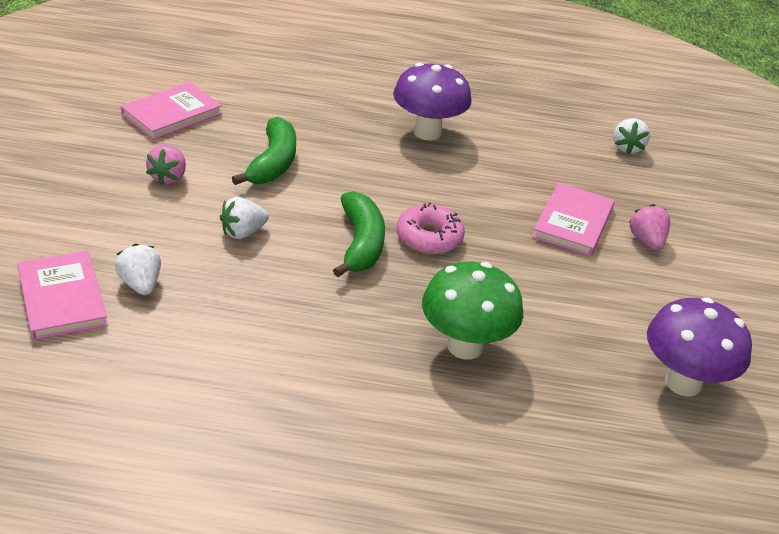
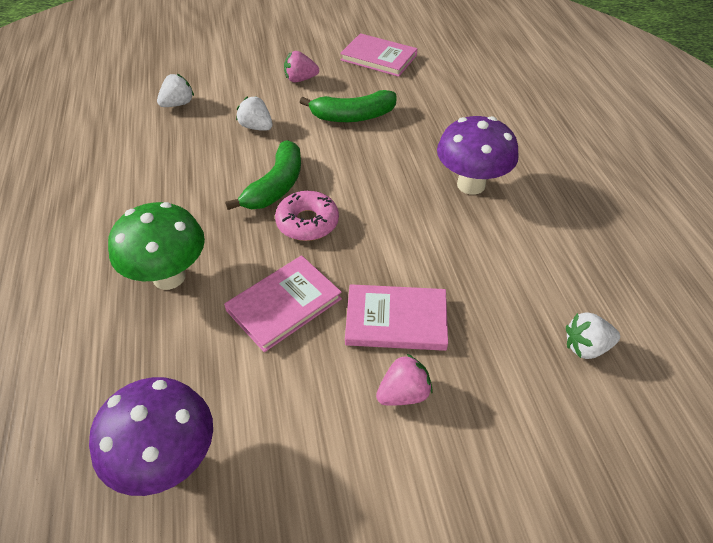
camera: 75 degrees right, 10 degrees up
(62, 298) = (152, 82): pink book -> pink book (284, 305)
(361, 243) = (276, 186): green banana -> green banana turned 45 degrees counterclockwise

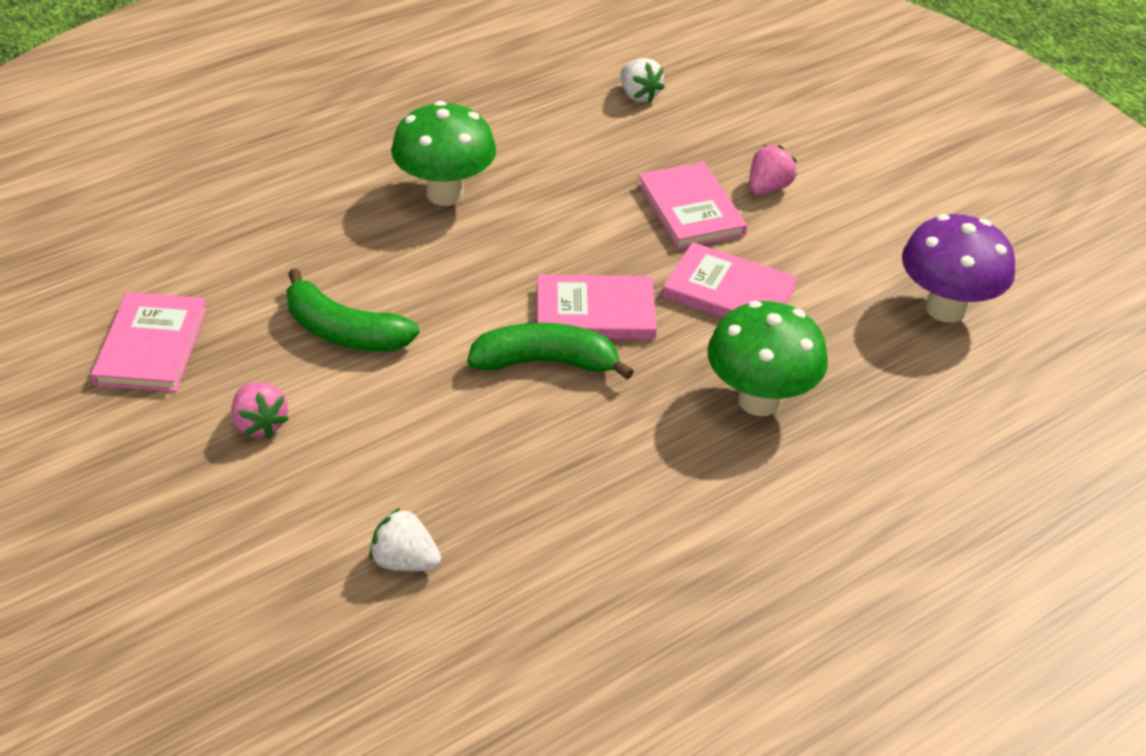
camera: 115 degrees left, 5 degrees down
(256, 127) = (423, 431): white strawberry -> none
(307, 222) = (595, 312): pink donut -> pink book
(353, 116) = (344, 332): green banana -> green banana turned 150 degrees clockwise
(403, 393) = (768, 188): pink strawberry -> pink strawberry turned 90 degrees clockwise
(471, 185) = (445, 194): purple mushroom -> green mushroom

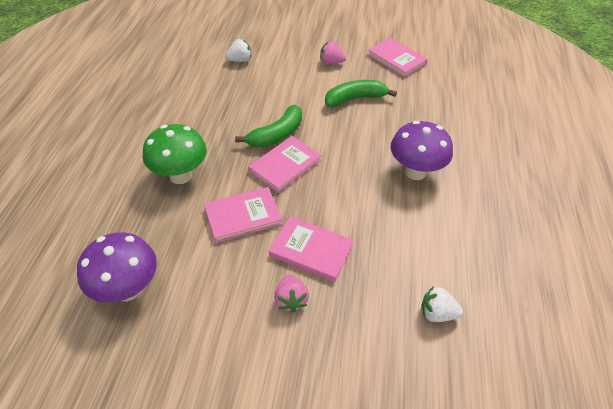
camera: 135 degrees right, 5 degrees up
(445, 194) = (415, 172): green mushroom -> purple mushroom

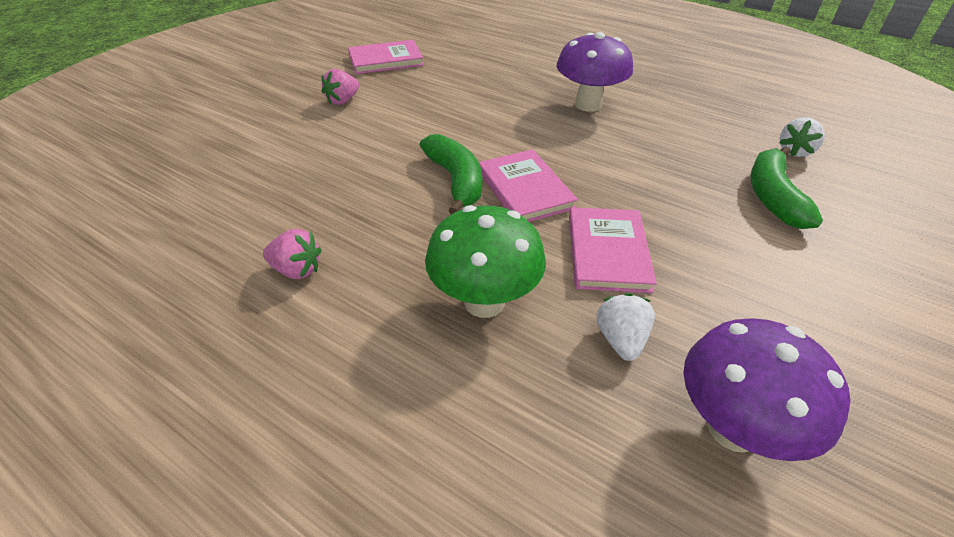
camera: 65 degrees left, 5 degrees down
(240, 60) = (247, 172): white strawberry -> white strawberry (621, 340)
(291, 300) = (770, 245): pink strawberry -> pink strawberry (297, 270)
(311, 250) = (689, 208): pink book -> none
(355, 99) = (433, 105): green banana -> green banana (773, 197)

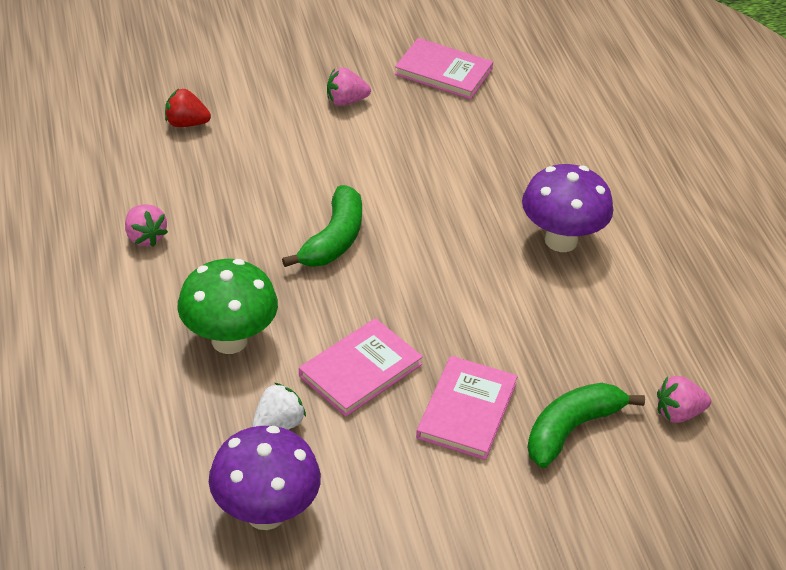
camera: 40 degrees right, 0 degrees up
(230, 170) = (186, 123): none -> red strawberry
(525, 189) = (375, 282): pink book -> pink book (467, 410)
(794, 151) = (678, 413): white strawberry -> pink strawberry

